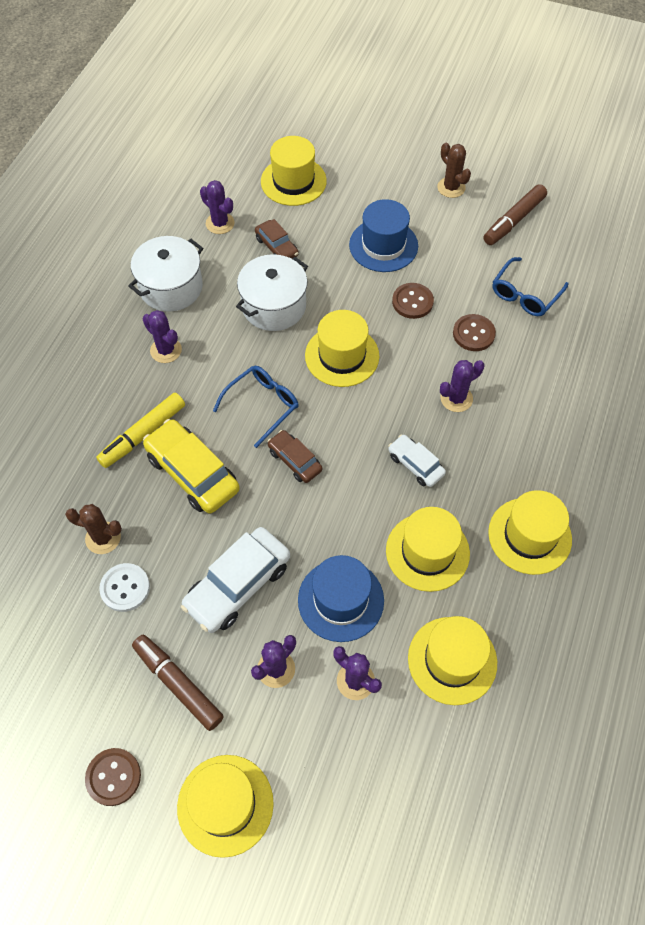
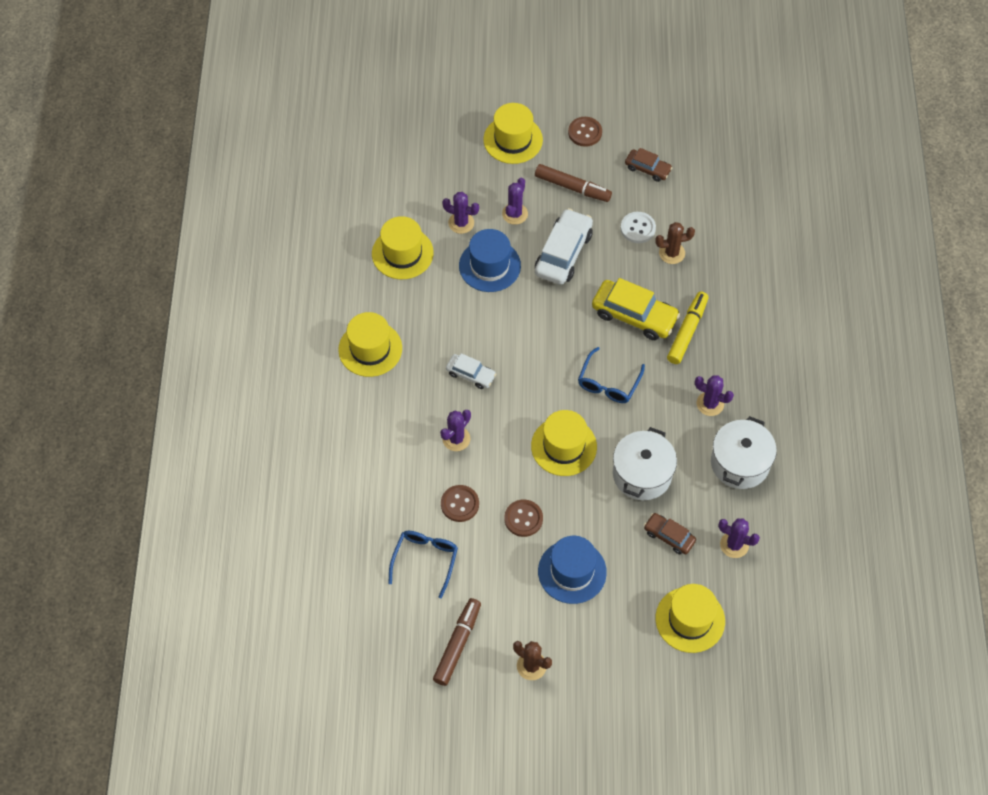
camera: 160 degrees right, 0 degrees up
(295, 460) = (563, 348): brown car -> brown car (647, 169)
(427, 552) = (441, 315): yellow hat -> none

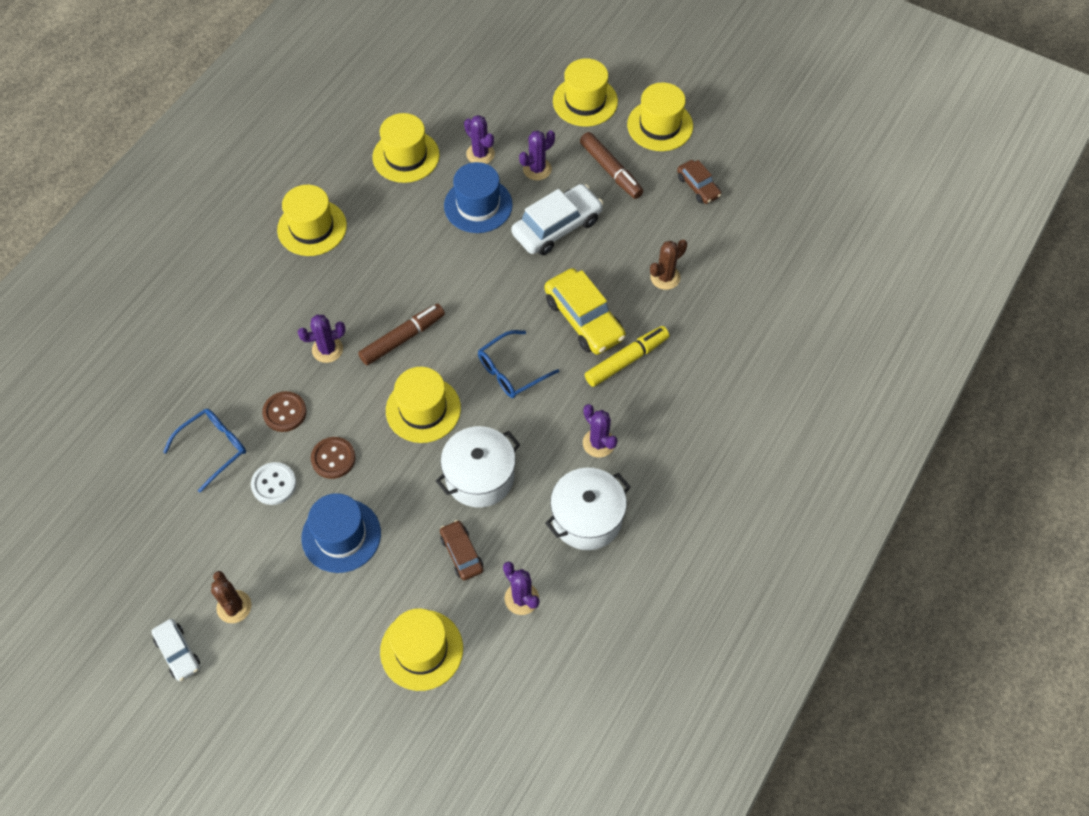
camera: 30 degrees right, 0 degrees up
(457, 644) = (182, 545): brown marker -> brown marker (403, 338)
(470, 374) = (385, 296): white car -> white car (178, 652)
(585, 132) = (660, 125): brown button -> yellow hat
(638, 228) = (648, 238): white button -> white button (274, 484)
(672, 253) = (665, 277): brown cactus -> brown cactus turned 60 degrees counterclockwise

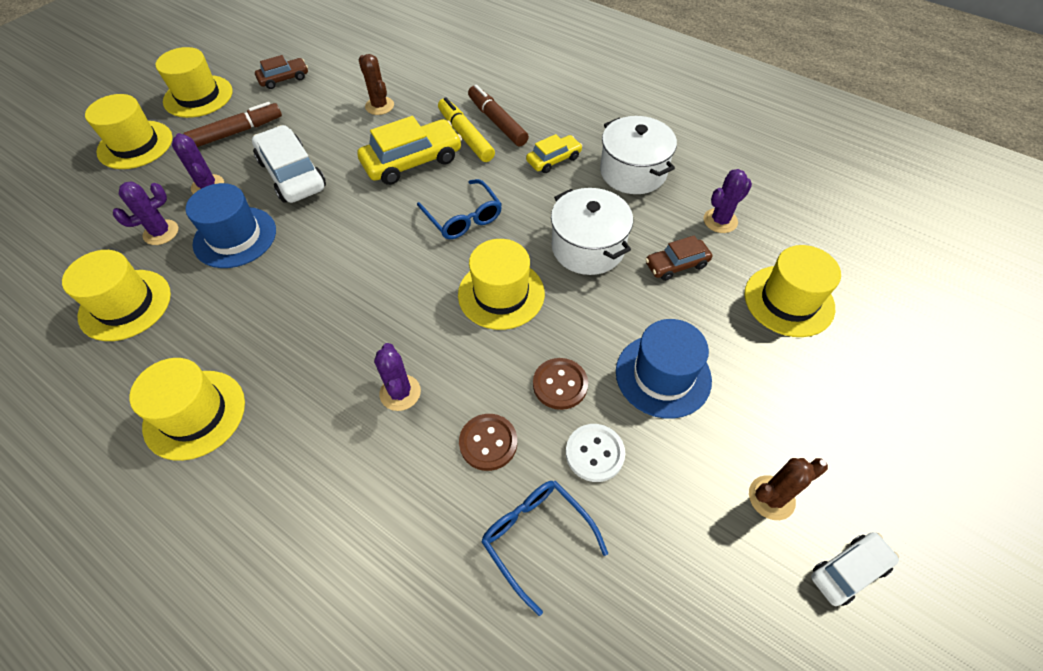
camera: 85 degrees left, 5 degrees down
(403, 338) = (401, 312): brown marker -> brown marker (497, 122)
(598, 443) = (554, 160): purple cactus -> yellow car

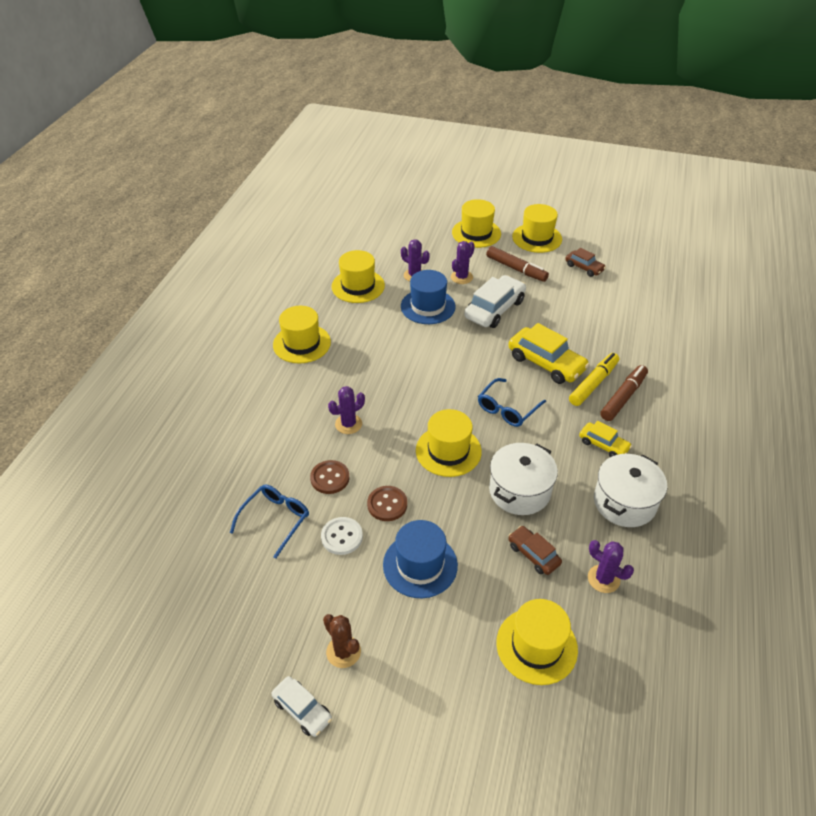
camera: 70 degrees right, 10 degrees down
(379, 106) = (592, 325): brown cactus -> none

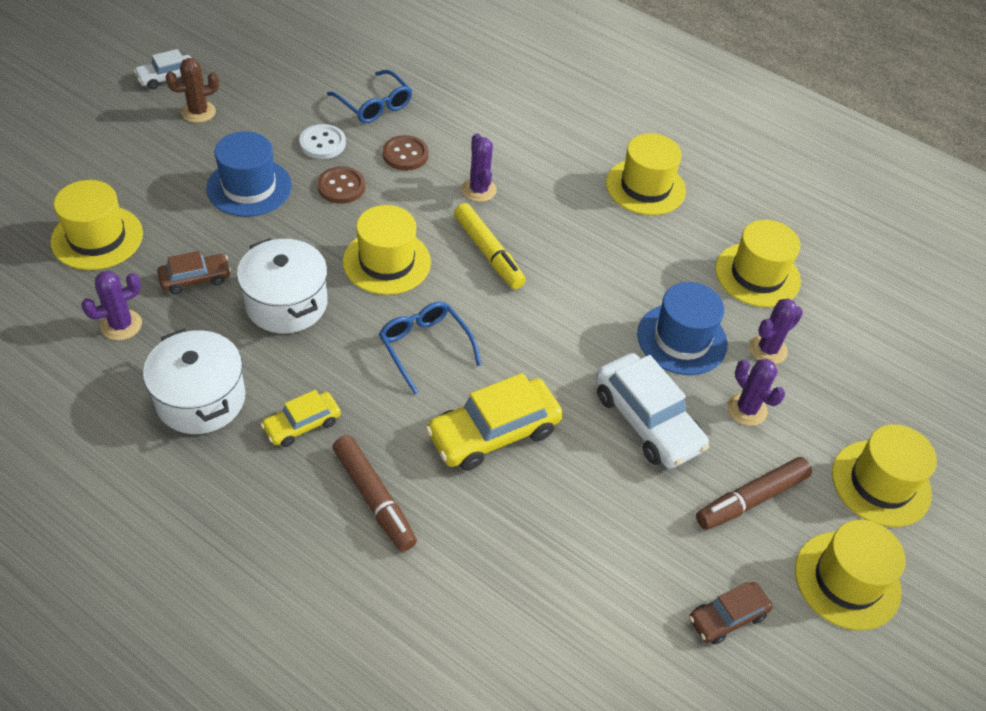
camera: 105 degrees right, 5 degrees up
(593, 383) = (421, 473): yellow marker -> yellow marker (488, 253)

